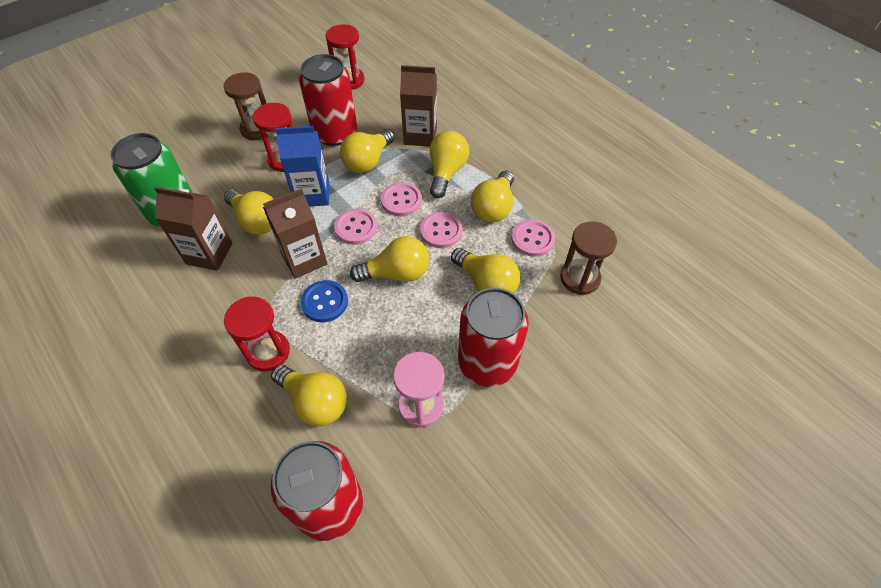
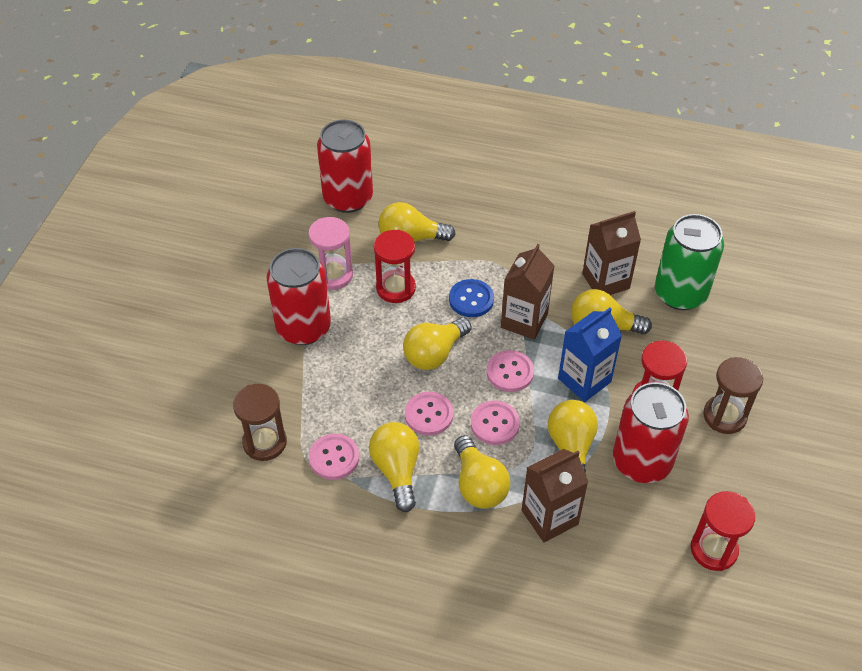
camera: 145 degrees right, 5 degrees down
(268, 352) = (476, 247): red hourglass -> red hourglass (396, 288)
(486, 283) = (348, 389): yellow light bulb -> none

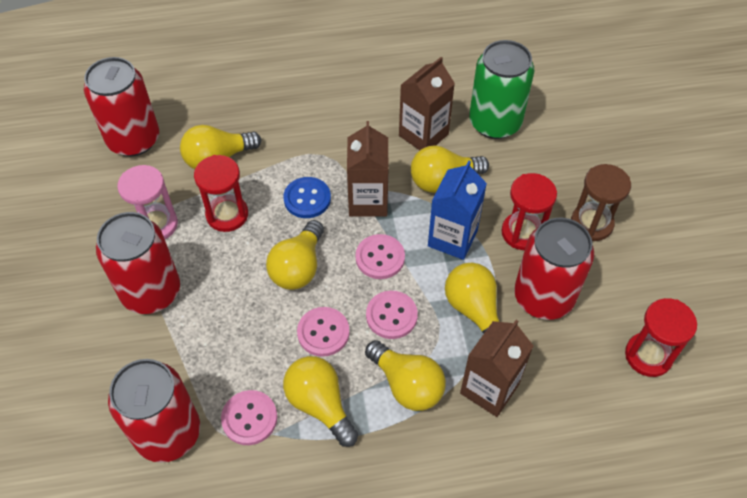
camera: 25 degrees left, 5 degrees up
(265, 442) = (168, 433): brown hourglass -> red can

